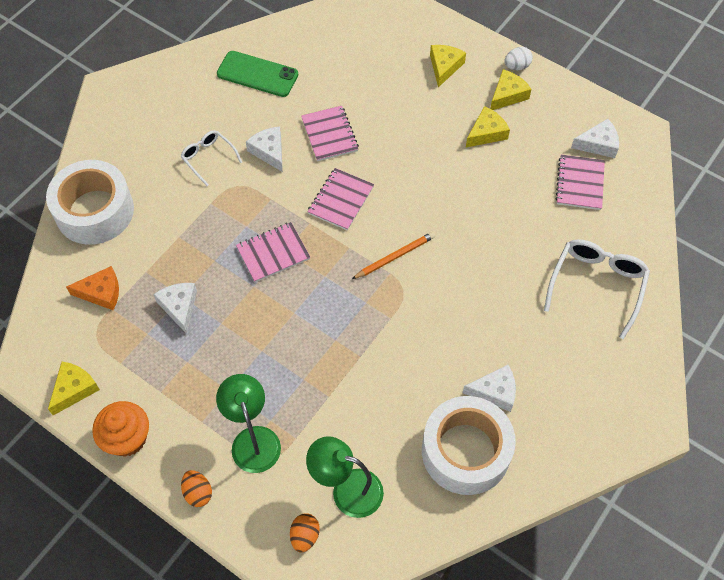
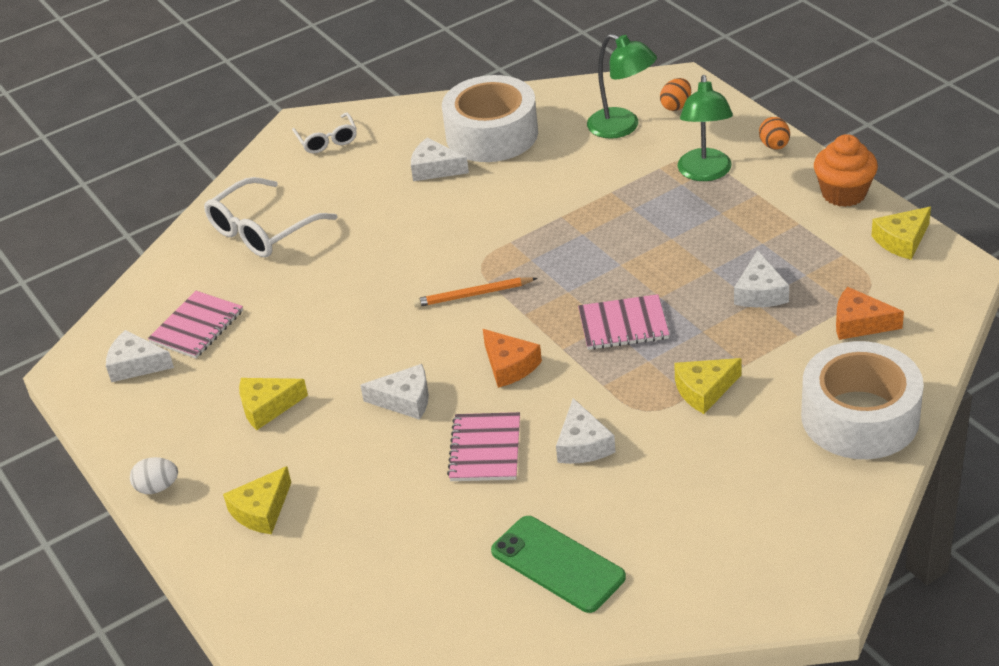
camera: 155 degrees left, 20 degrees down
(209, 158) = (675, 453): white glasses -> white glasses (327, 140)
(341, 200) = (509, 365): pink notebook -> orange cheese
(398, 158) = (405, 400): none -> white cheese
(507, 95) = (202, 450): yellow cheese -> yellow cheese (704, 390)

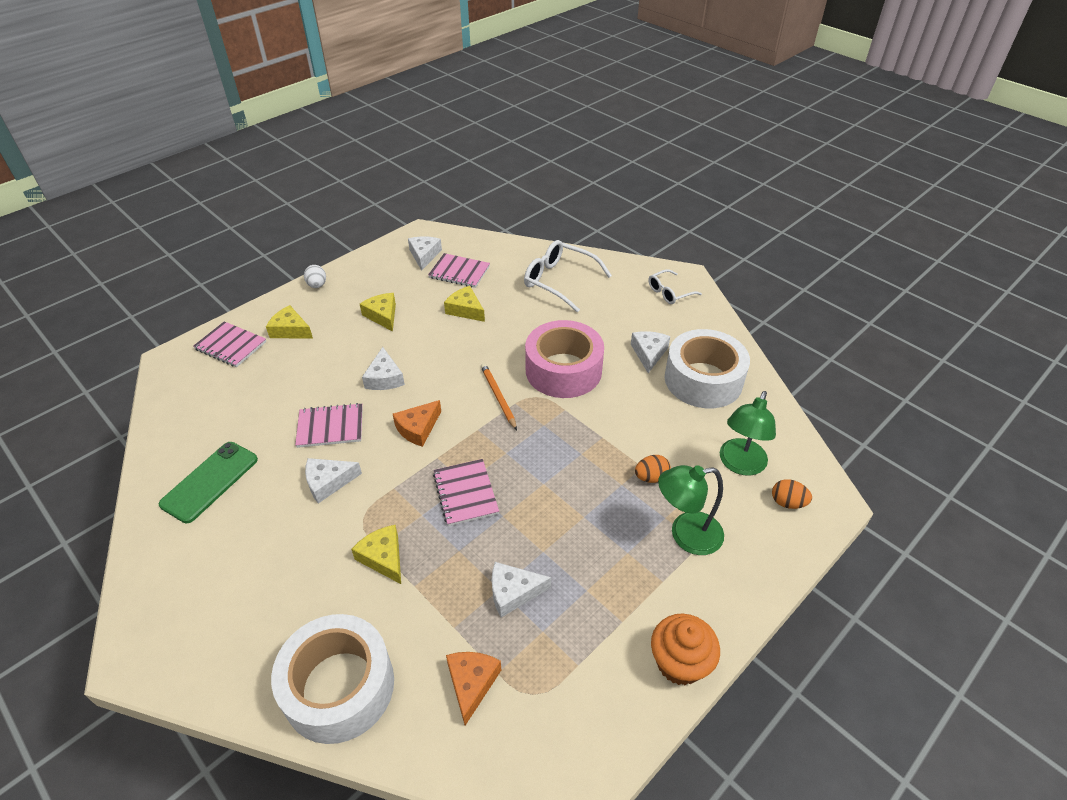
camera: 75 degrees right, 5 degrees up
(273, 580) = (230, 346): none -> pink notebook
(442, 238) = (563, 370): none -> pink tape
(774, 146) = (746, 592): orange egg -> orange egg (651, 477)
(902, 240) = (608, 725): yellow cheese -> yellow cheese (465, 310)

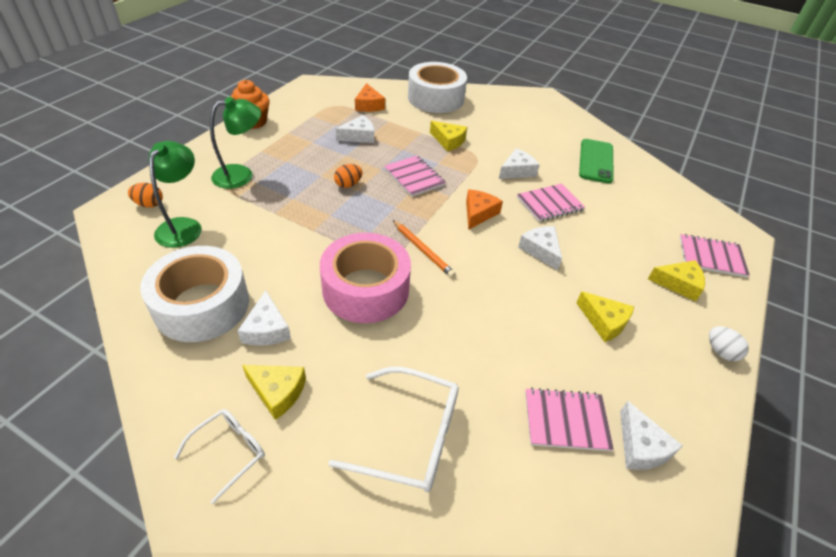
camera: 160 degrees right, 0 degrees up
(465, 310) = (515, 350): yellow cheese -> yellow cheese (277, 392)
(651, 477) = (267, 206): orange egg -> orange egg (348, 184)

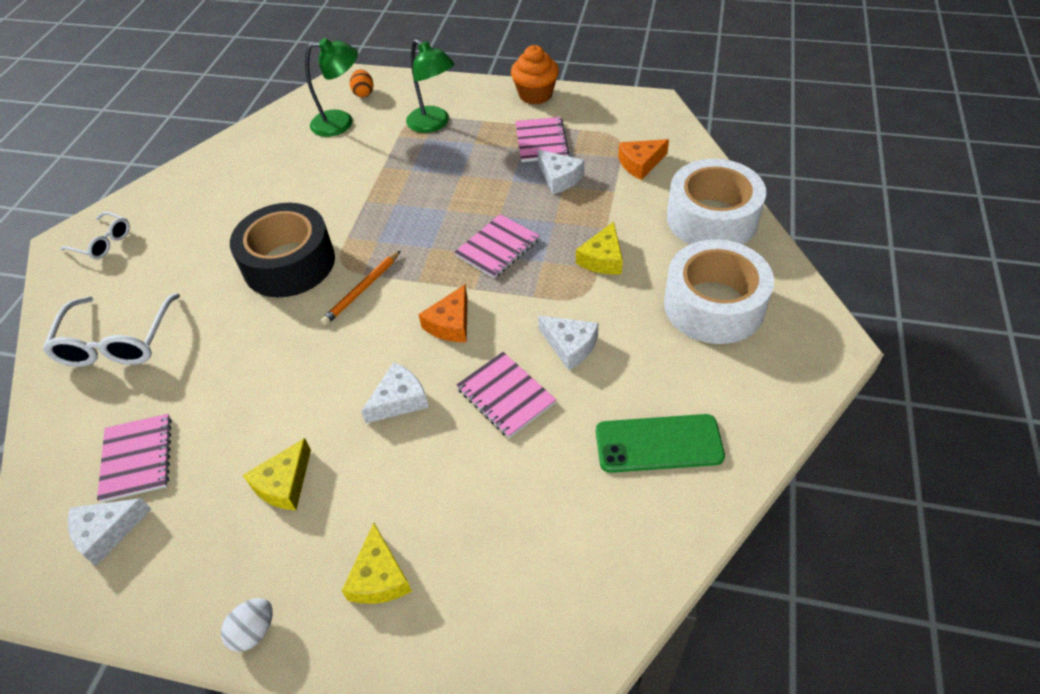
camera: 80 degrees right, 5 degrees up
(202, 305) = (245, 172): white tape -> white tape (714, 305)
(267, 329) = (225, 217): white cheese -> none
(277, 392) = (159, 247): yellow cheese -> none
(348, 184) = (455, 200): orange egg -> none
(366, 289) = (289, 263): pink tape -> black tape
(478, 213) = (450, 323): orange cheese -> orange cheese turned 105 degrees clockwise
(711, 257) = (460, 631): pink notebook -> pink notebook (541, 141)

